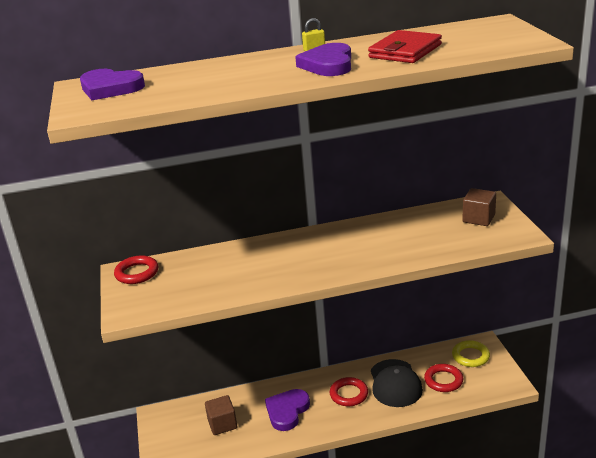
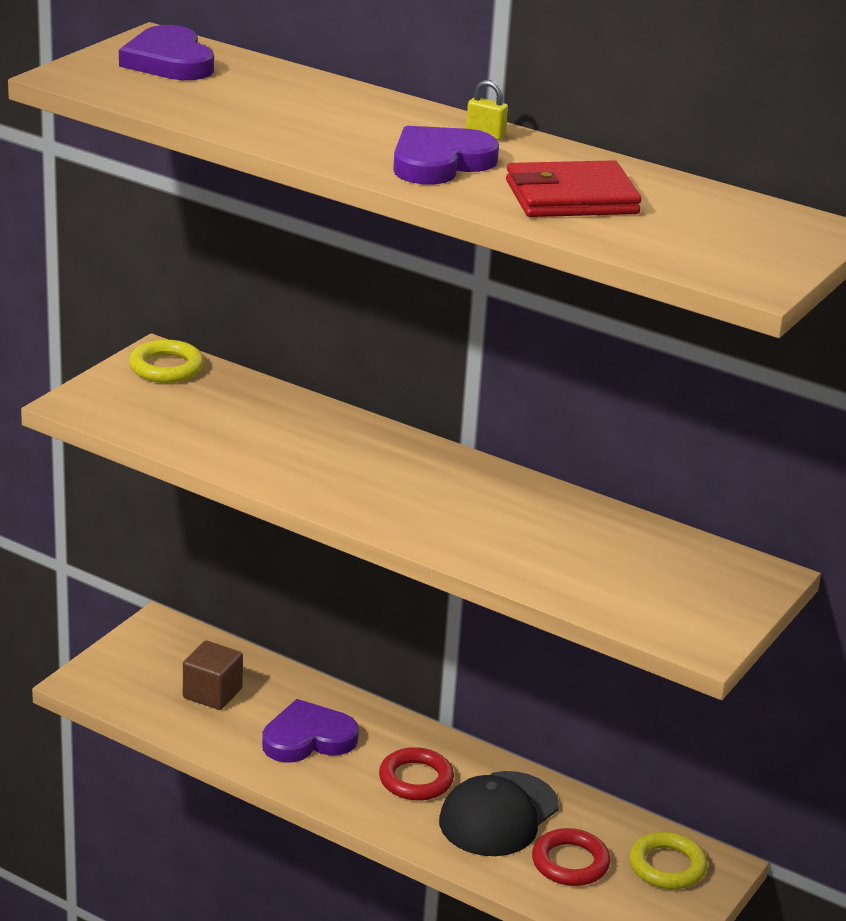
camera: 40 degrees right, 0 degrees up
(137, 273) = (166, 367): red ring -> yellow ring
(478, 218) = (694, 583): brown cube -> none

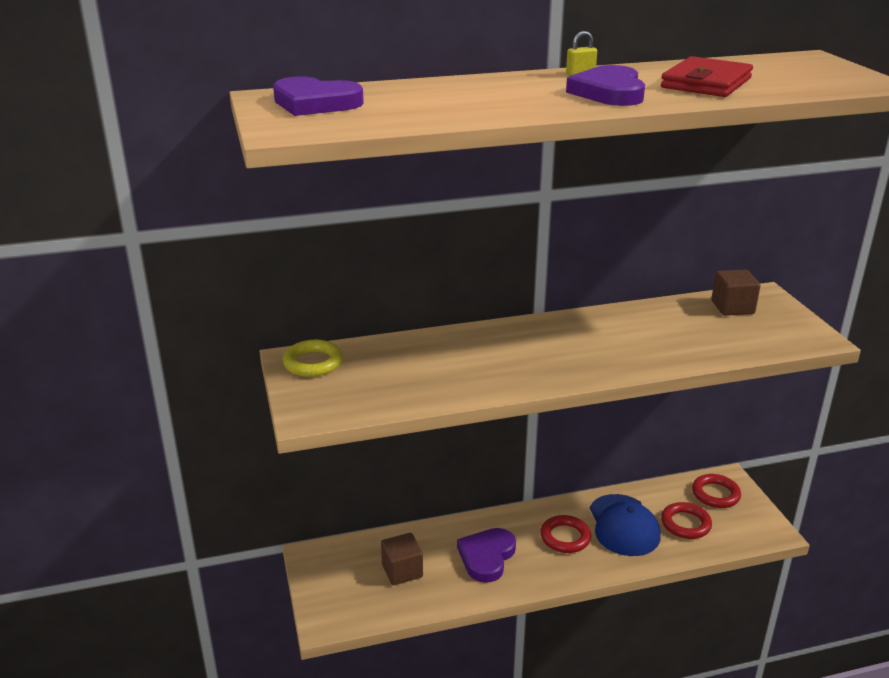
camera: 45 degrees left, 0 degrees up
(498, 815) = (624, 525): black cap -> blue cap
(667, 866) = (715, 494): yellow ring -> red ring
(688, 562) = (732, 307): none -> brown cube

